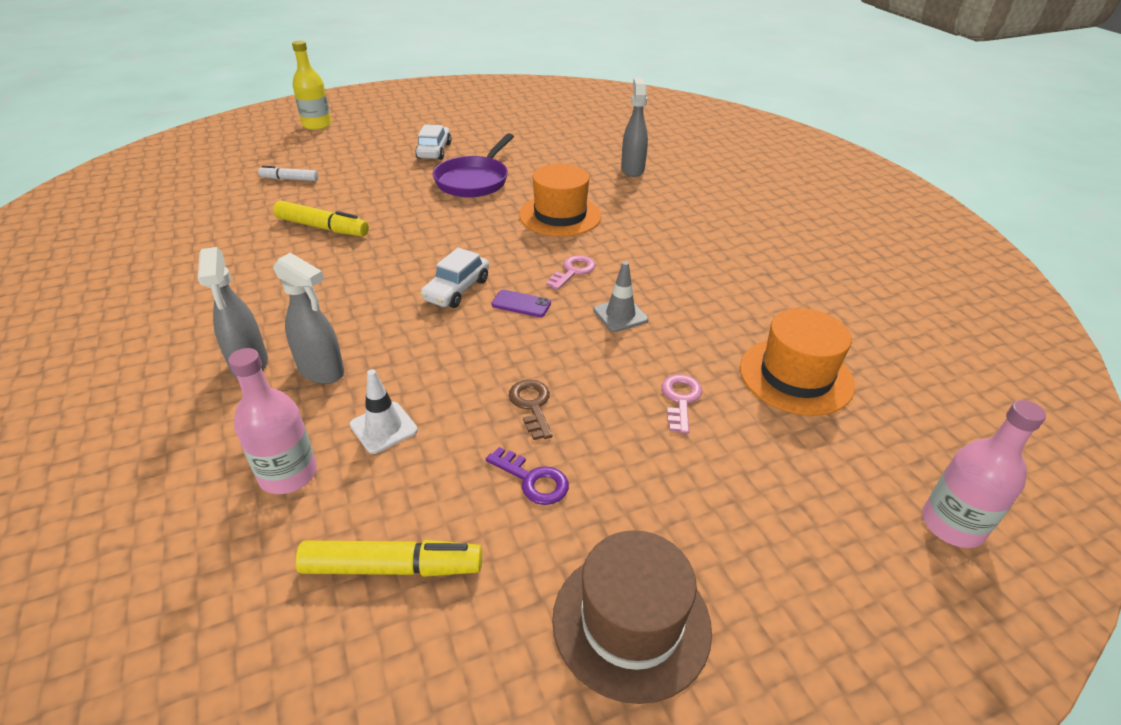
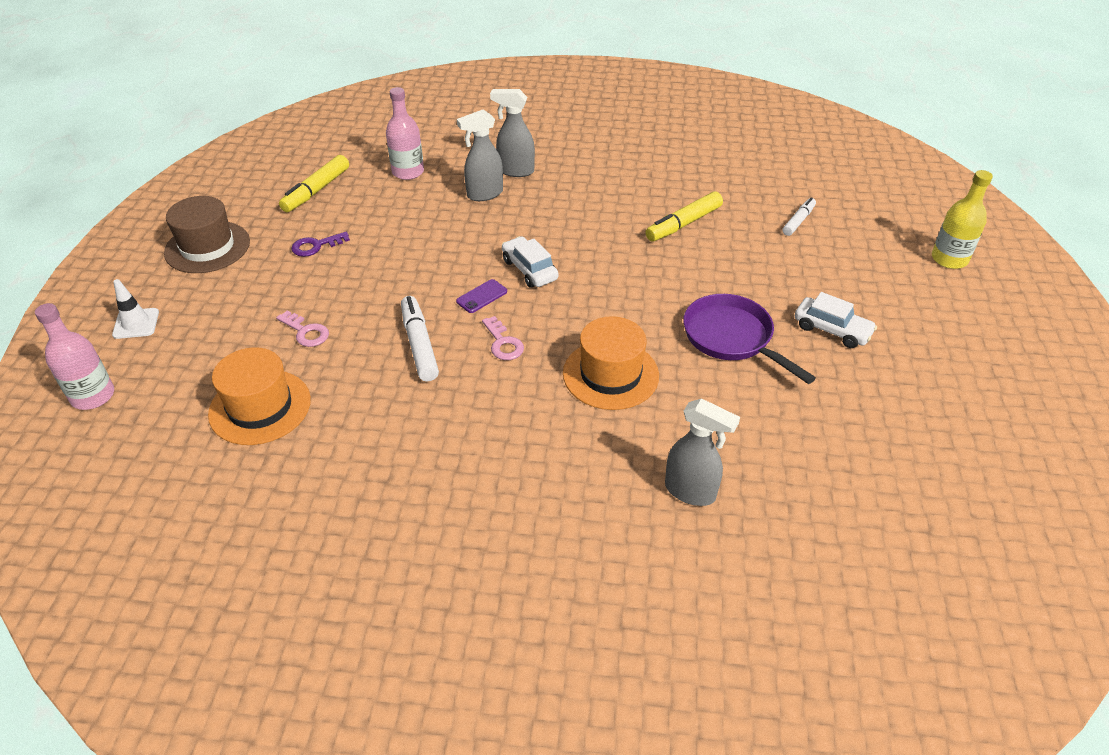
camera: 120 degrees right, 5 degrees up
(383, 427) = (411, 206): white traffic cone -> white traffic cone (136, 323)
(532, 405) = (371, 265): brown key -> none
(620, 315) = (419, 344): grey traffic cone -> white marker

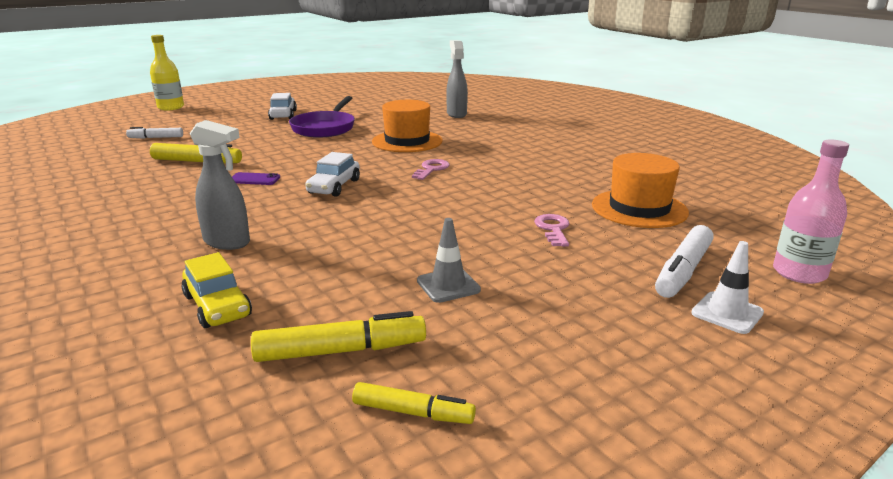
camera: 130 degrees left, 20 degrees down
(207, 247) = (571, 357): brown hat -> none
(252, 191) = (413, 412): none -> yellow marker
(316, 246) = (448, 285): purple key -> grey traffic cone
(408, 172) = (217, 306): pink bottle -> yellow car
(419, 344) = (482, 189): white marker -> white marker (683, 271)
(482, 296) = (394, 190): purple phone -> purple phone (254, 179)
(515, 171) = (155, 245): grey spray bottle -> none

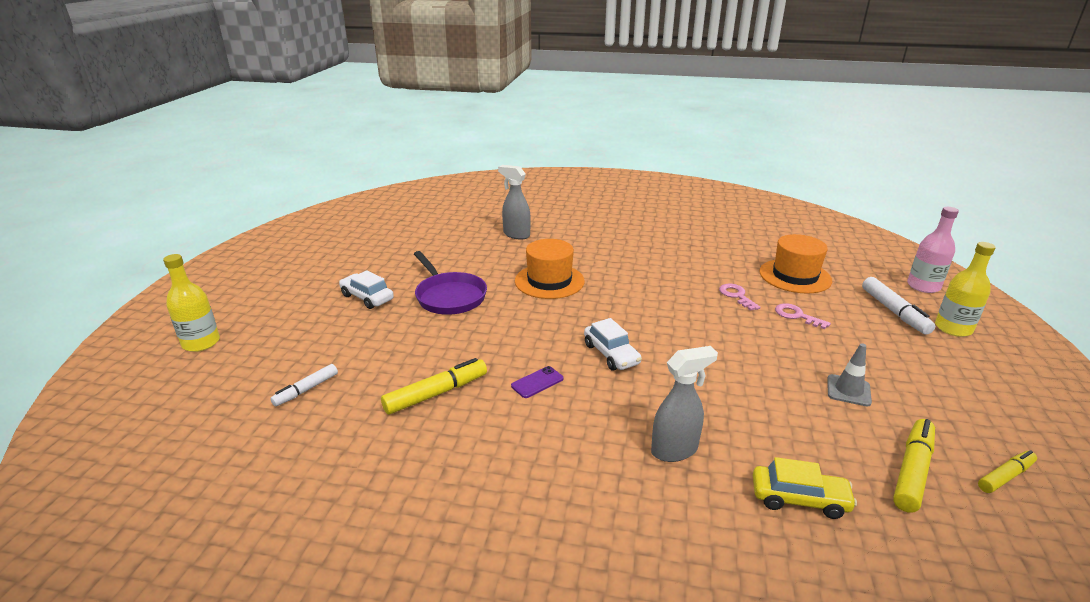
camera: 45 degrees left, 5 degrees up
(431, 169) = (630, 301): pink key -> pink key (736, 296)
(727, 313) = (953, 328): white traffic cone -> yellow bottle

